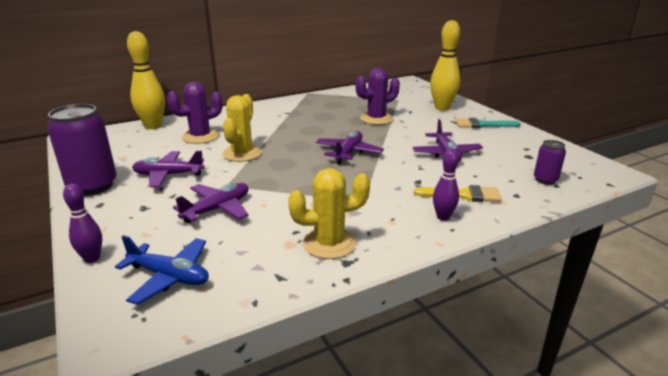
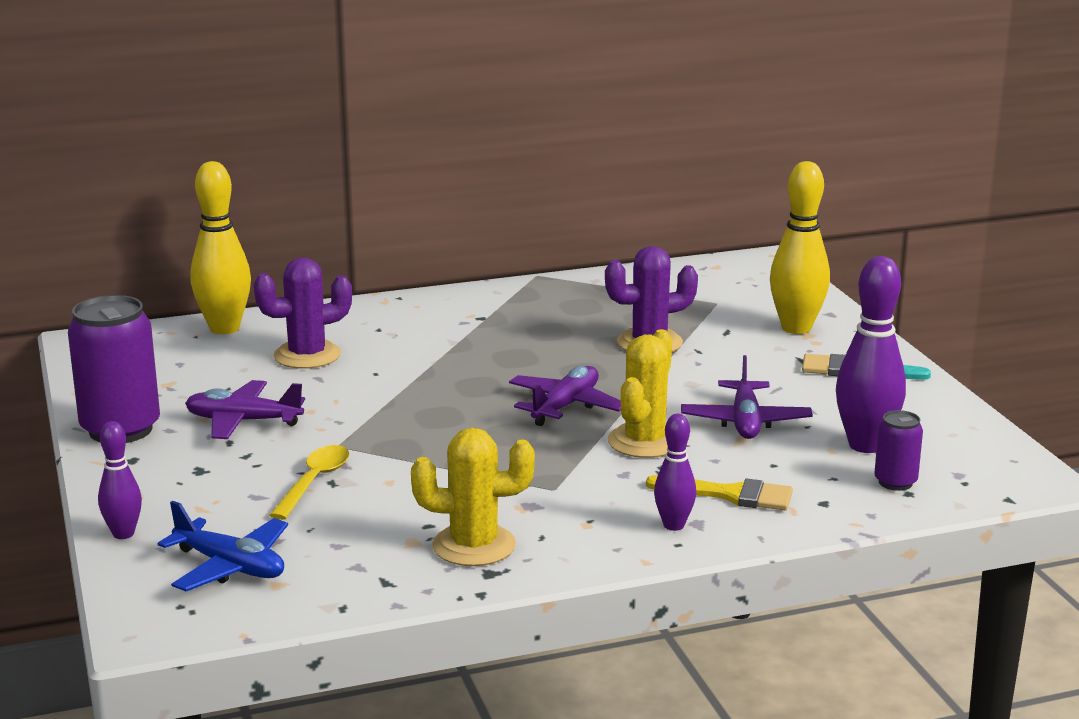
camera: 10 degrees right, 5 degrees down
(217, 209) = (314, 482): purple plane -> yellow spoon
(242, 153) = (375, 393): yellow cactus -> yellow cactus (644, 442)
(515, 161) = (865, 445): none -> purple bowling pin

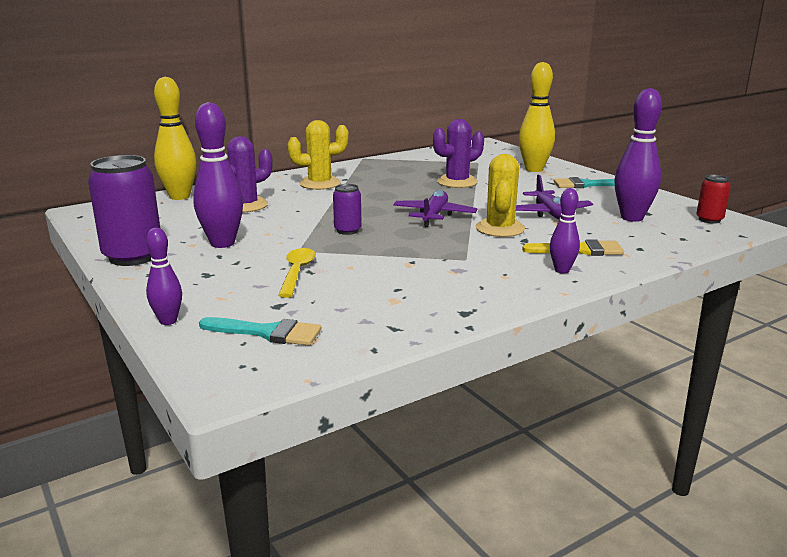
camera: 15 degrees left, 0 degrees up
(230, 567) = (267, 333): blue plane -> turquoise brush
(243, 421) = (222, 243): purple plane -> purple bowling pin
(474, 546) = (440, 297): yellow cactus -> yellow cactus (320, 184)
(895, 482) = (669, 234): purple can -> purple can (347, 230)
(987, 463) = (709, 220): none -> red can

